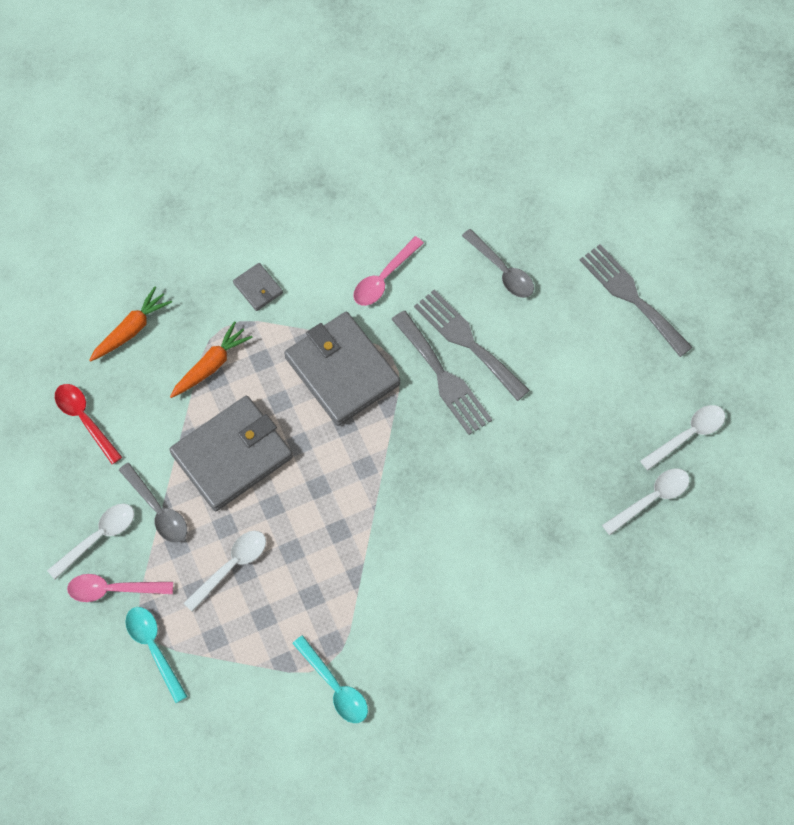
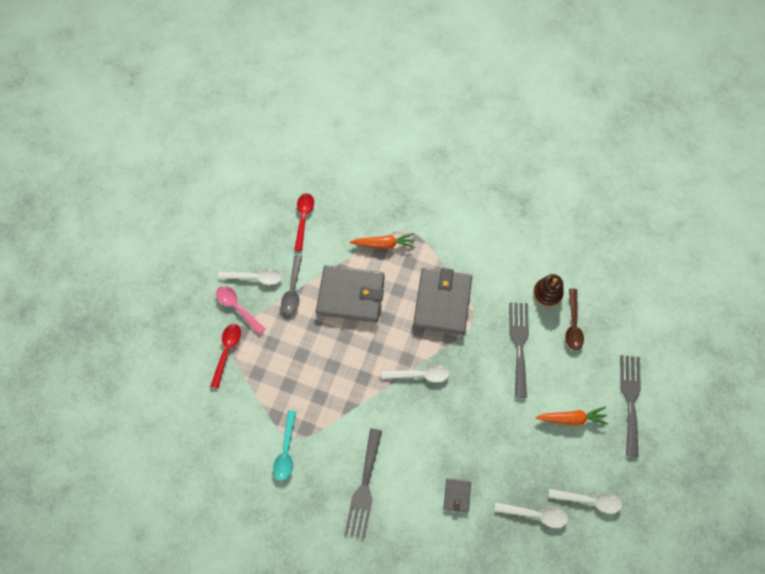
camera: 45 degrees right, 0 degrees up
(131, 329) = (365, 196): orange carrot -> orange carrot (571, 418)
(154, 648) = (227, 351): turquoise spoon -> red spoon
(231, 566) = (298, 347): white spoon -> white spoon (420, 374)
(258, 288) = (442, 227): grey wallet -> grey wallet (457, 495)
(384, 278) = (508, 275): pink spoon -> none
(443, 260) = (547, 293): none -> brown stacking toy
(443, 377) = (489, 350): grey fork -> grey fork (364, 487)
(502, 270) = (573, 324): grey spoon -> brown spoon

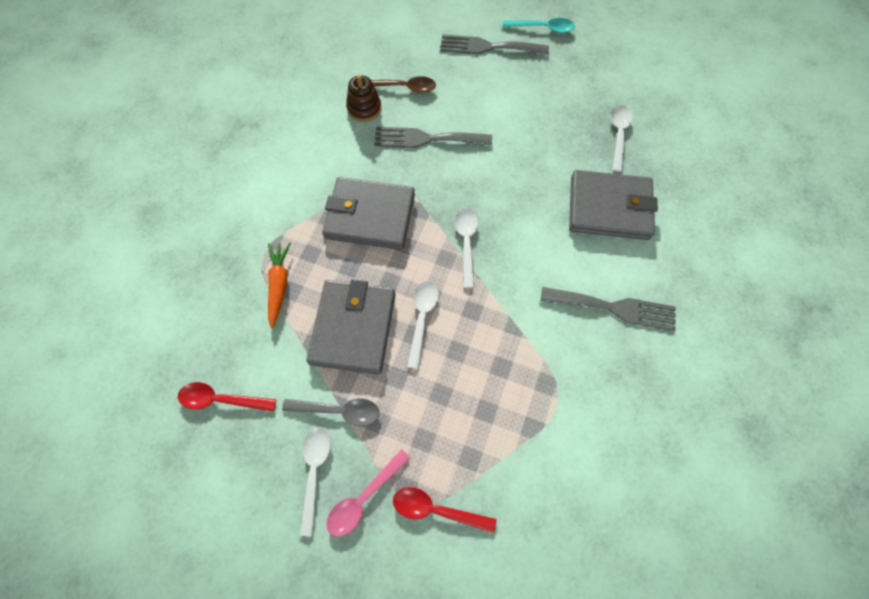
camera: 90 degrees left, 0 degrees up
(286, 450) = (578, 409): turquoise spoon -> turquoise spoon (543, 28)
(457, 495) = (609, 208): grey wallet -> grey wallet, size x2.28
(571, 418) = (512, 97): orange carrot -> none
(589, 500) = (597, 89): white spoon -> white spoon (422, 318)

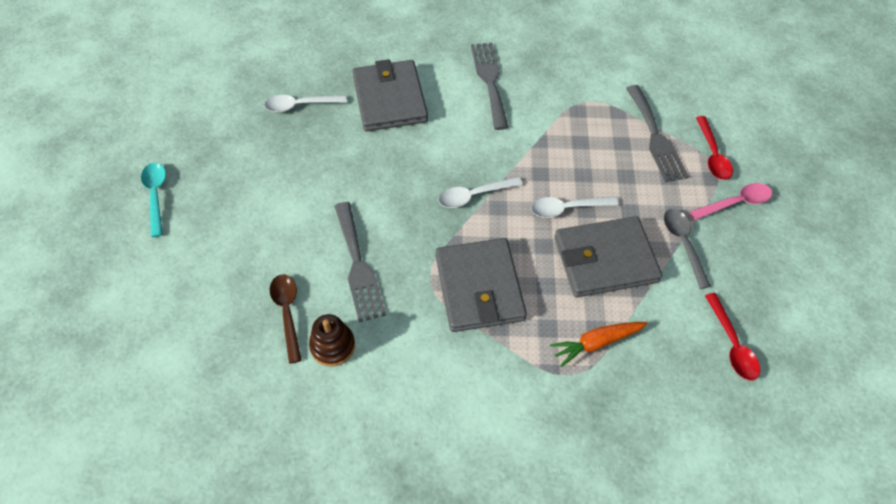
camera: 110 degrees left, 10 degrees down
(315, 472) = (740, 243): white spoon -> none
(364, 497) = (735, 203): pink spoon -> pink spoon turned 45 degrees counterclockwise
(488, 47) = (198, 242): grey fork -> grey fork (655, 137)

